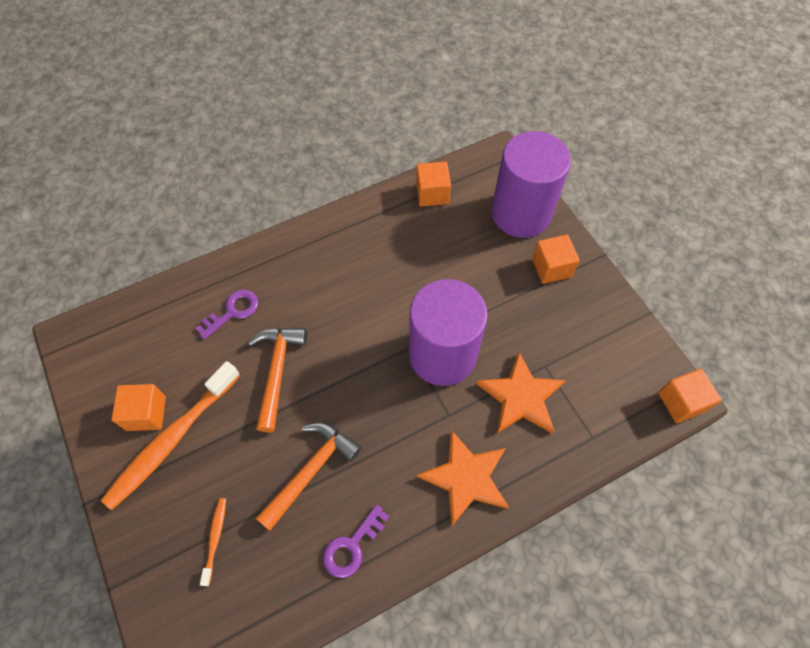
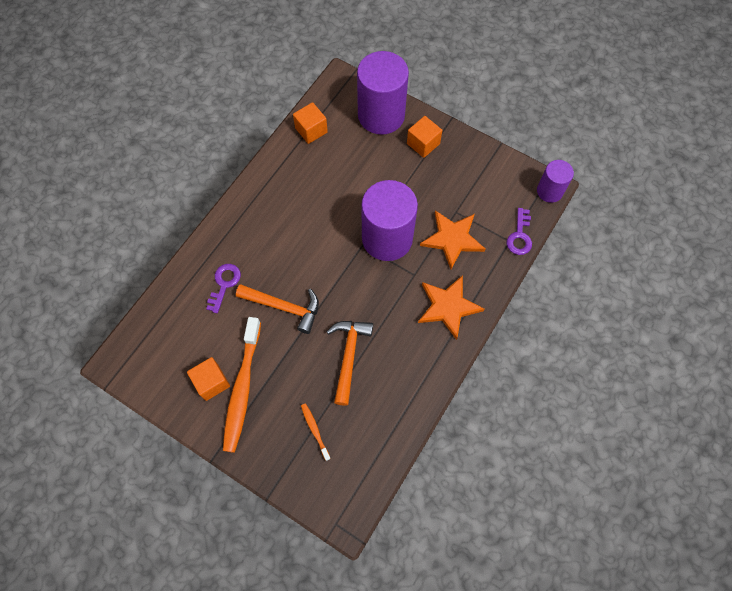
camera: 30 degrees left, 5 degrees up
(277, 372) = (284, 307): orange hammer -> orange hammer turned 135 degrees clockwise
(352, 546) = (404, 385): purple key -> purple key (519, 236)
(681, 402) = (549, 191): orange cube -> purple cylinder

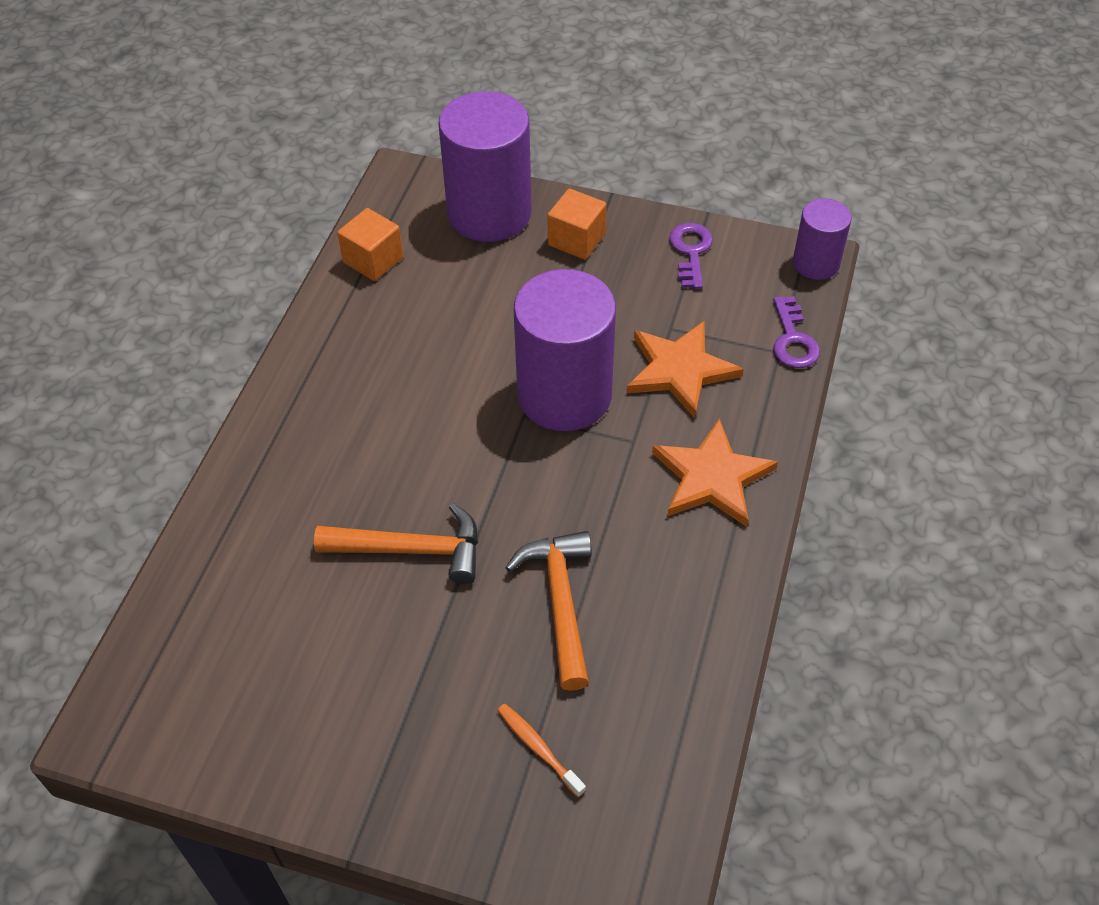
camera: 15 degrees left, 15 degrees down
(211, 382) = (309, 715): orange cube -> none
(224, 284) = (285, 538): purple key -> purple key (691, 252)
(242, 389) = (373, 711): orange toothbrush -> none

